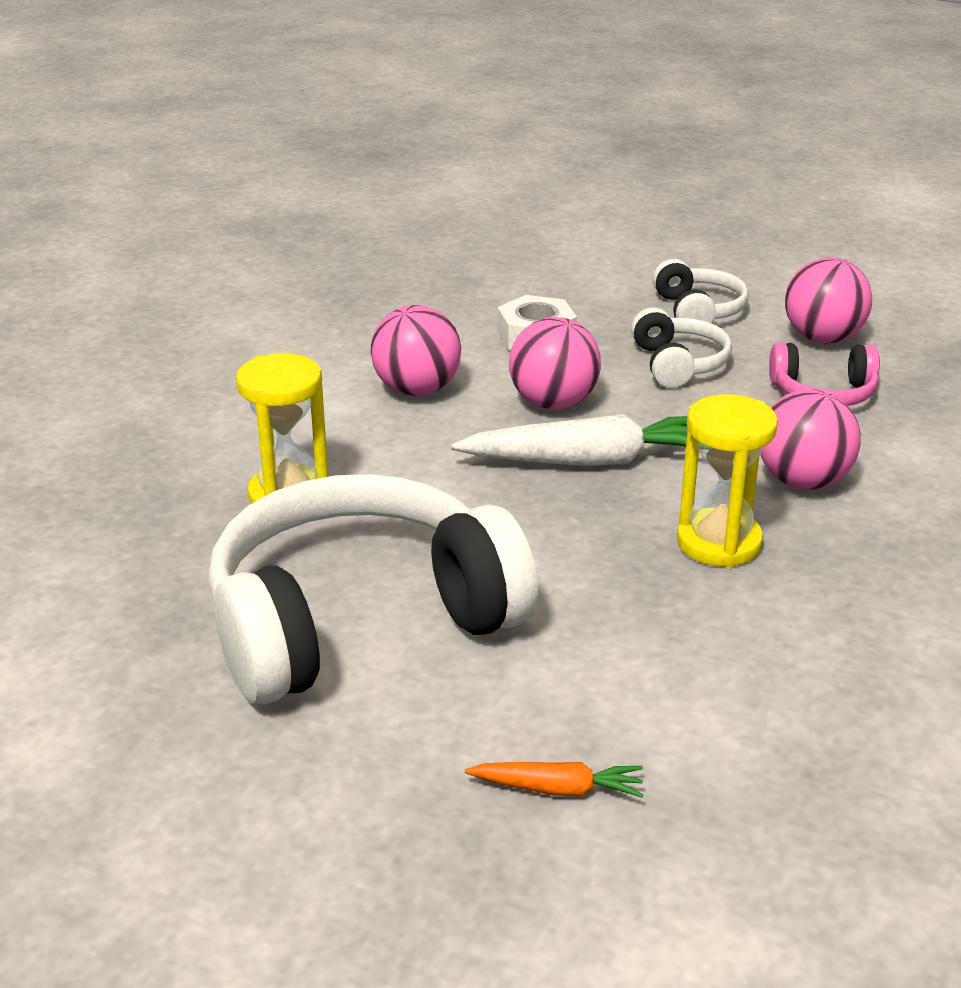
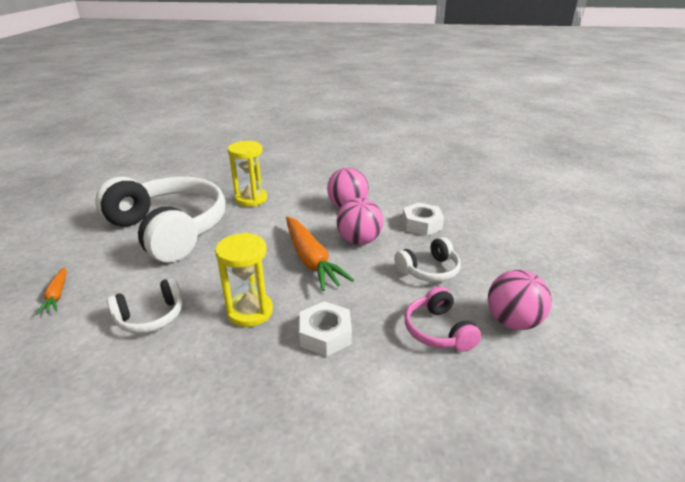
camera: 70 degrees right, 0 degrees up
(590, 461) = (311, 260): white carrot -> orange carrot
(698, 311) = (499, 267): white headphones -> white headphones (151, 317)
(803, 481) = (325, 334): pink ball -> white nut

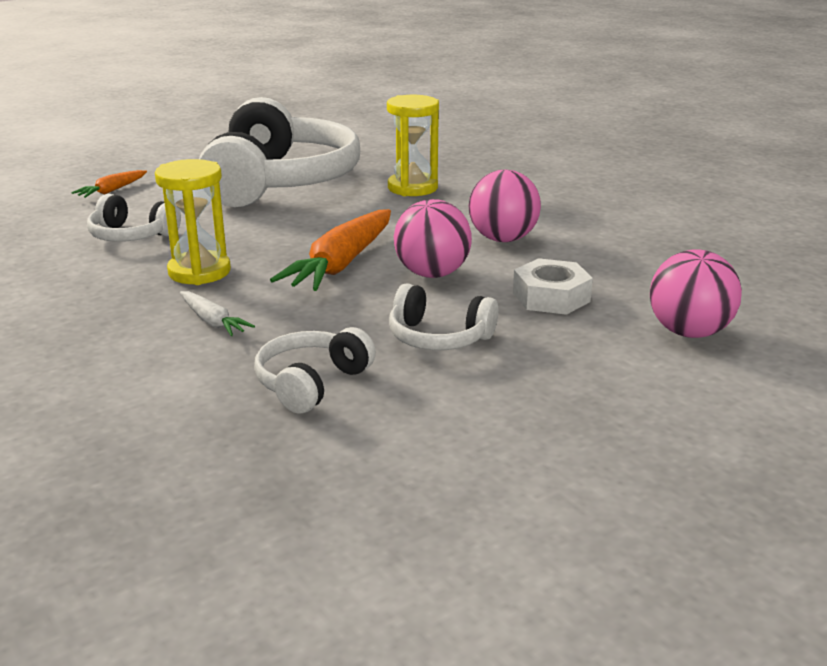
camera: 50 degrees right, 5 degrees down
(325, 334) = (213, 321): white nut -> white carrot
(438, 330) = (311, 383): pink headphones -> white headphones
(512, 321) = (408, 430): pink ball -> pink ball (689, 332)

